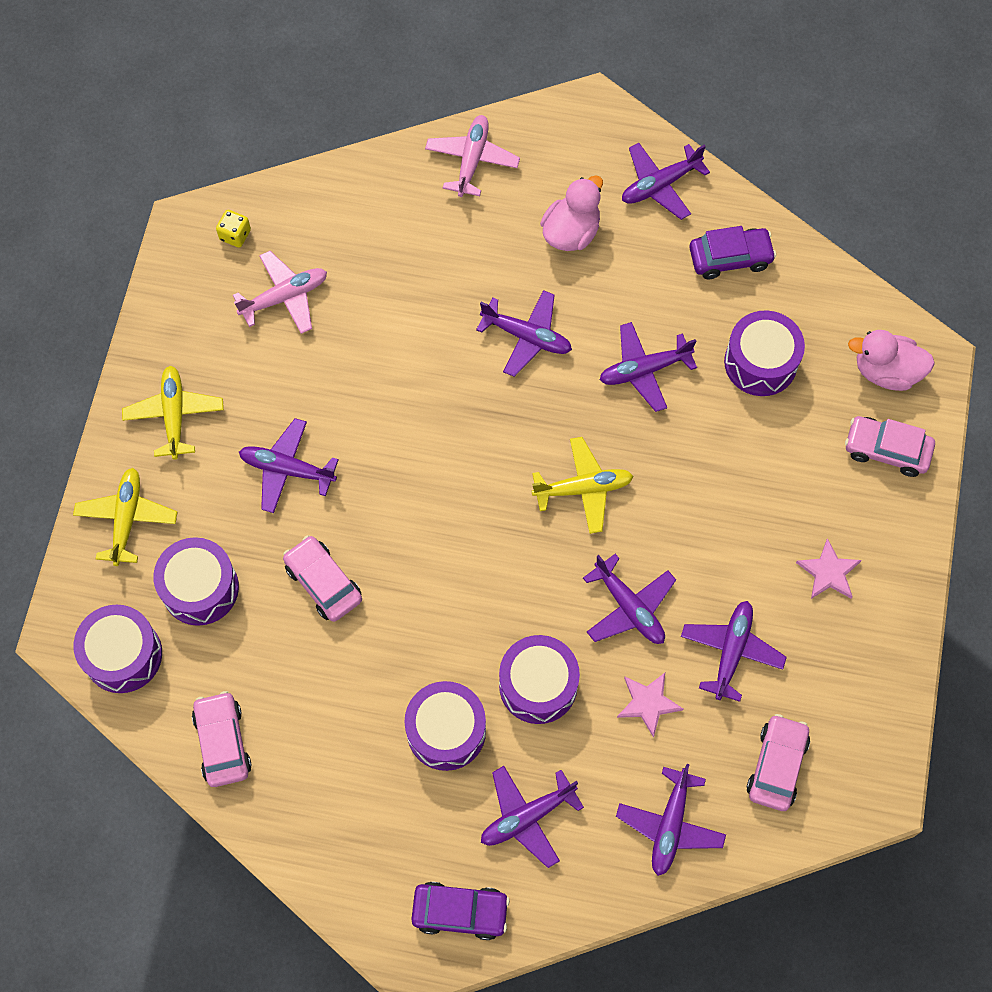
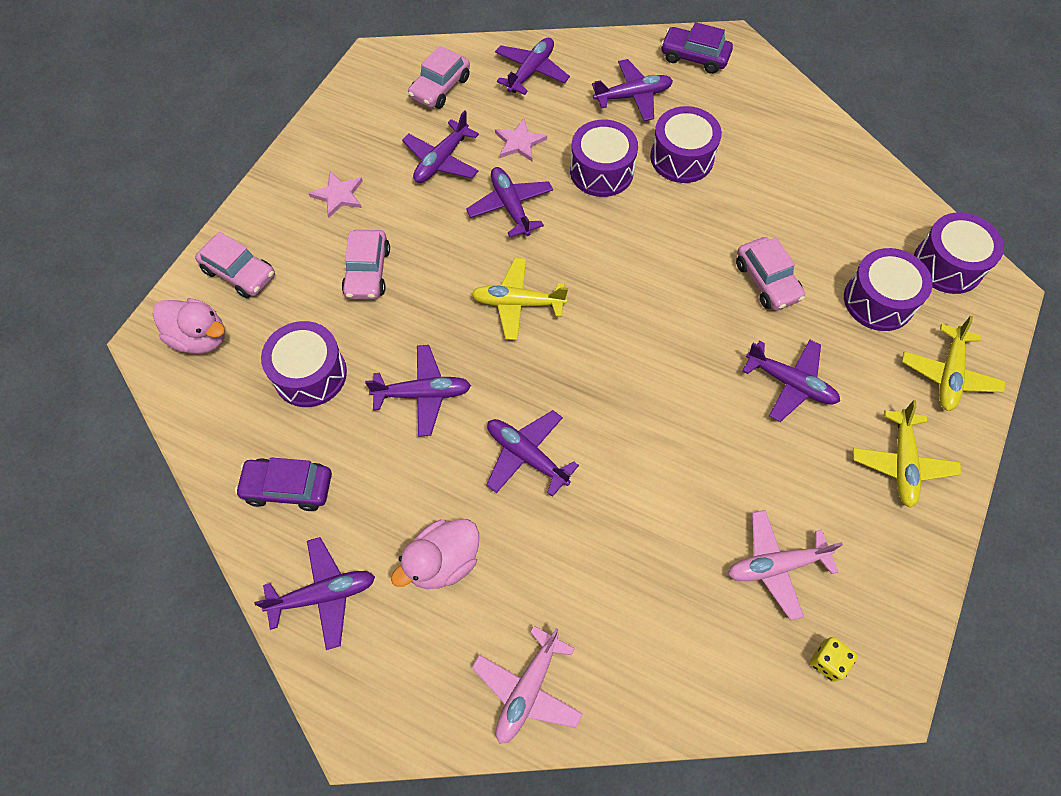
camera: 165 degrees left, 5 degrees down
(223, 742) = (862, 187): pink car -> pink car (367, 272)

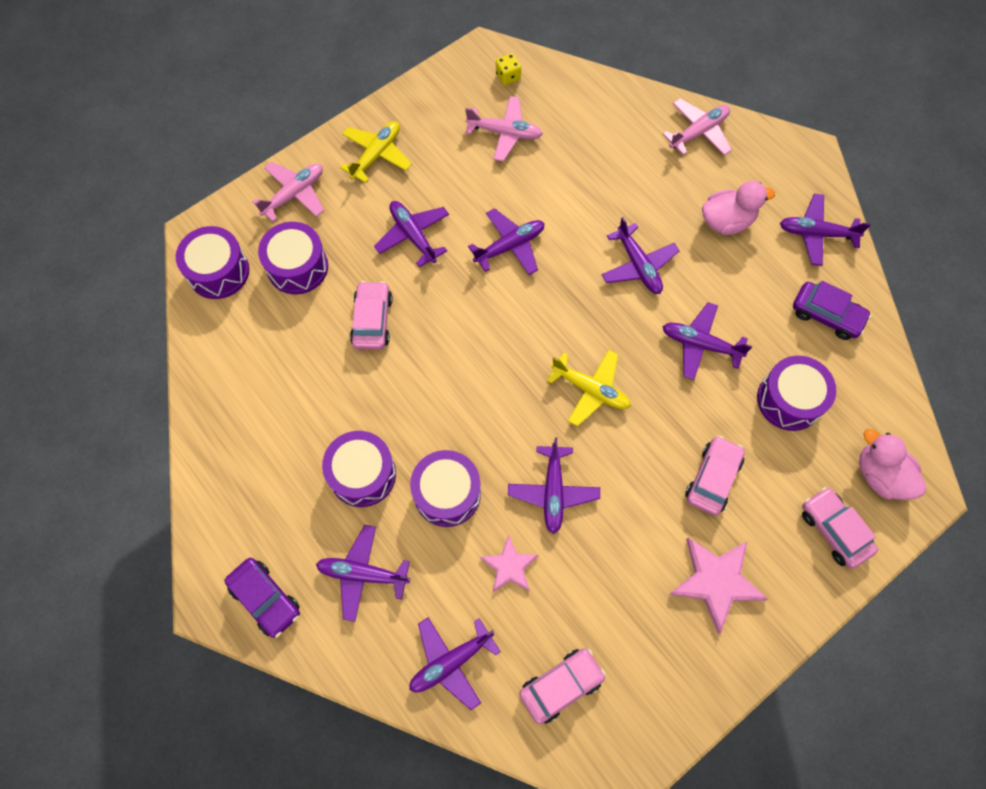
camera: 155 degrees left, 5 degrees up
(338, 195) = (716, 581): pink star -> pink star, size x1.62
(441, 160) = (598, 579): purple plane -> purple plane (510, 246)
(948, 374) = (294, 194): yellow plane -> pink plane

